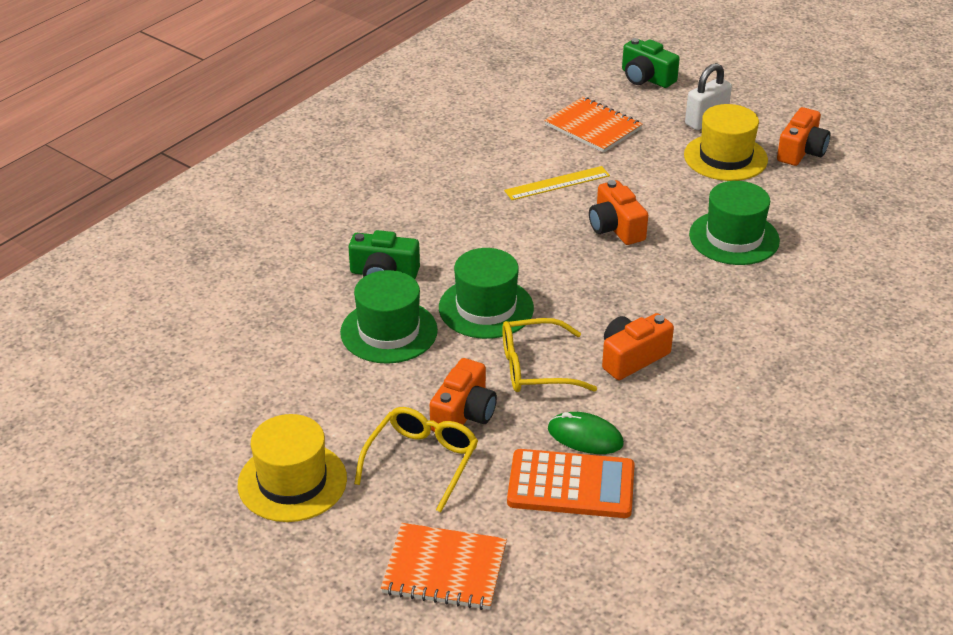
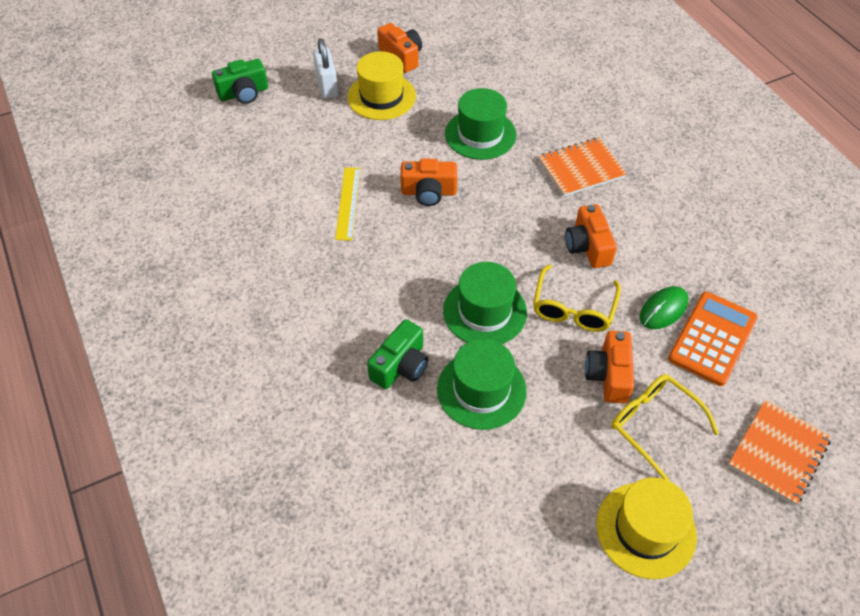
camera: 65 degrees left, 15 degrees up
(464, 414) = (608, 375): orange camera -> orange camera turned 135 degrees counterclockwise
(593, 127) = (287, 151): orange notebook -> orange notebook (581, 168)

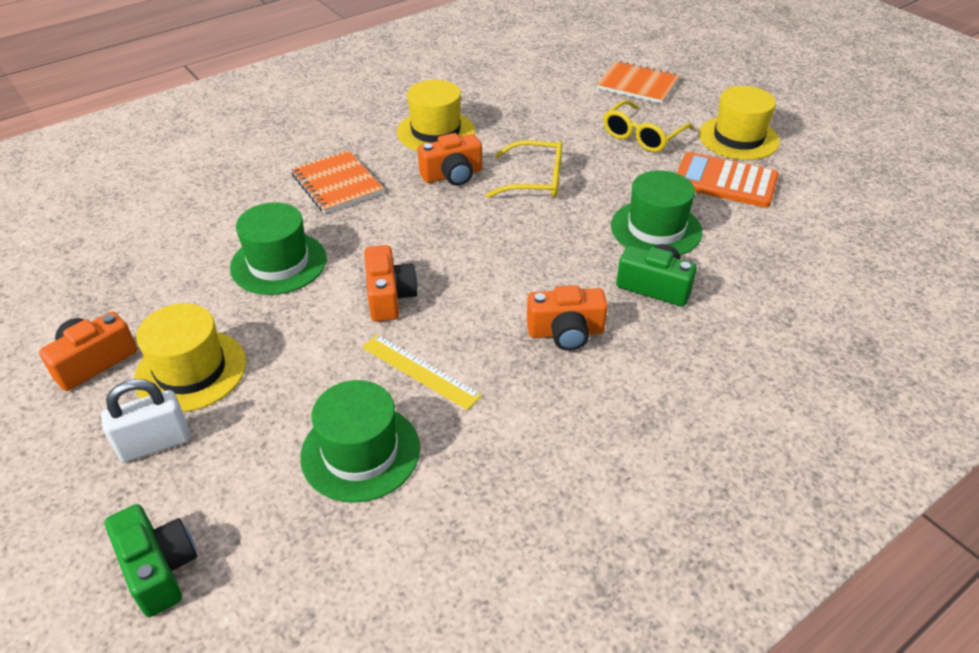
camera: 100 degrees left, 10 degrees down
(348, 203) = (420, 371): yellow ruler -> yellow ruler turned 45 degrees clockwise
(484, 311) = (560, 235): green hat -> green hat (360, 452)
(608, 375) = (604, 158): orange camera -> orange camera (566, 332)
(663, 309) = (518, 132): green mouse -> none
(666, 242) = (436, 131): none -> yellow hat
(712, 338) = (542, 109): orange calculator -> orange calculator (725, 181)

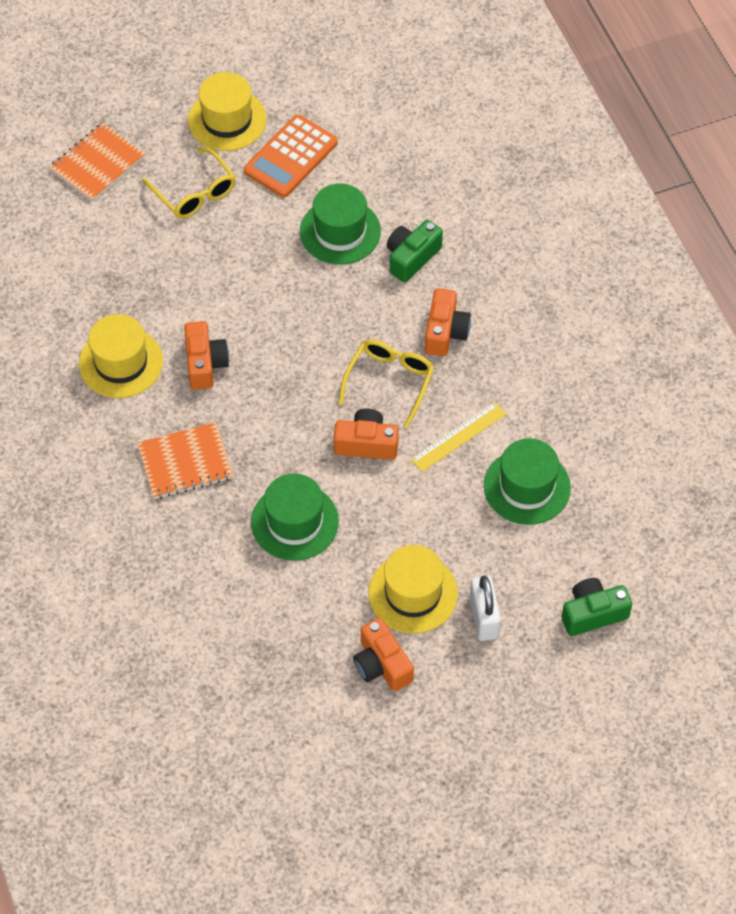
camera: 75 degrees left, 15 degrees up
(535, 180) = (237, 299): yellow glasses -> yellow glasses (389, 381)

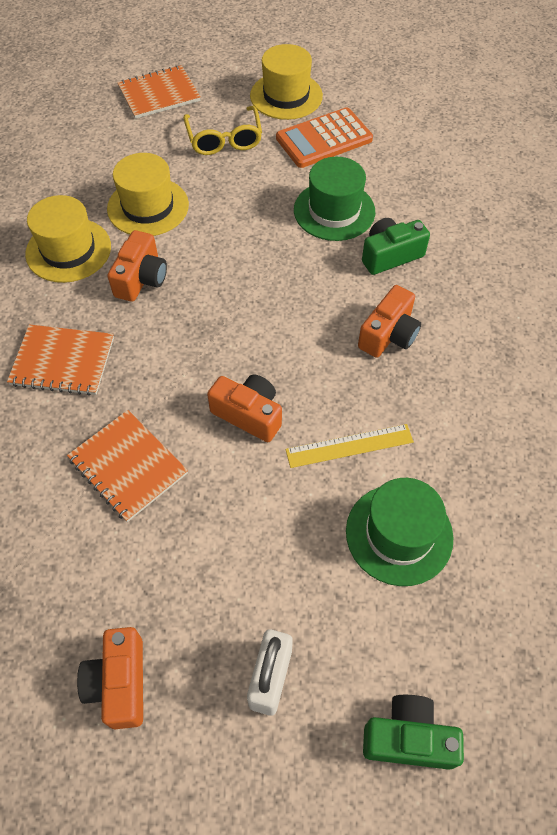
camera: 25 degrees right, 0 degrees up
(294, 522) = (128, 466): green hat -> orange notebook
(389, 381) = (307, 361): yellow glasses -> none
(413, 593) = (205, 607): yellow hat -> yellow hat (148, 207)

